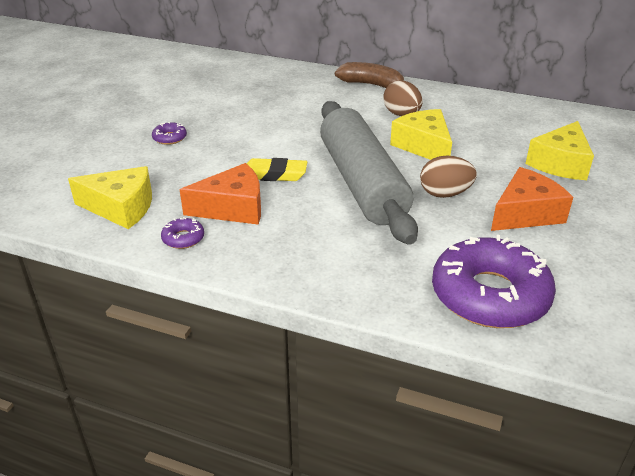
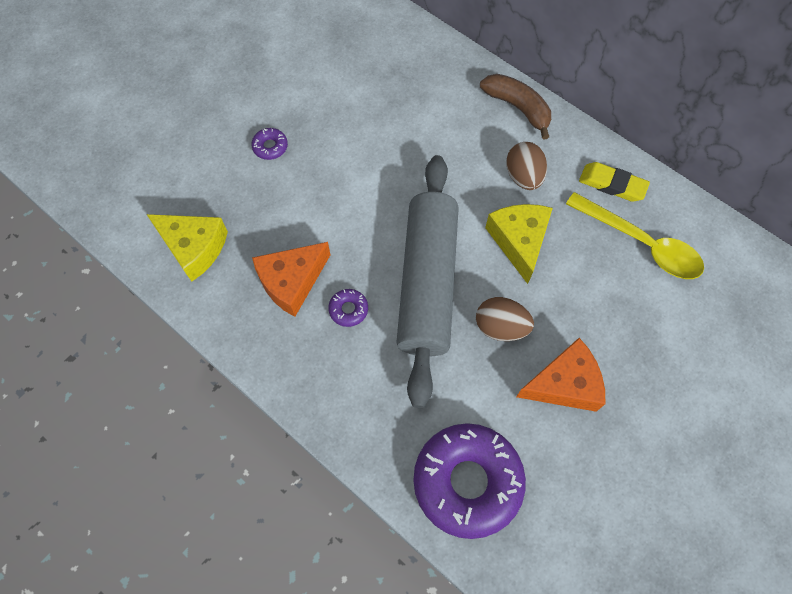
camera: 20 degrees right, 30 degrees up
(183, 238) = (234, 311): purple donut -> purple donut (348, 309)
(233, 208) = (291, 282): orange cheese -> orange cheese turned 135 degrees clockwise
(274, 174) = (348, 241): yellow eraser -> yellow eraser (612, 184)
(521, 129) = (641, 243): none -> yellow spoon
(560, 163) = (648, 317): yellow cheese -> none

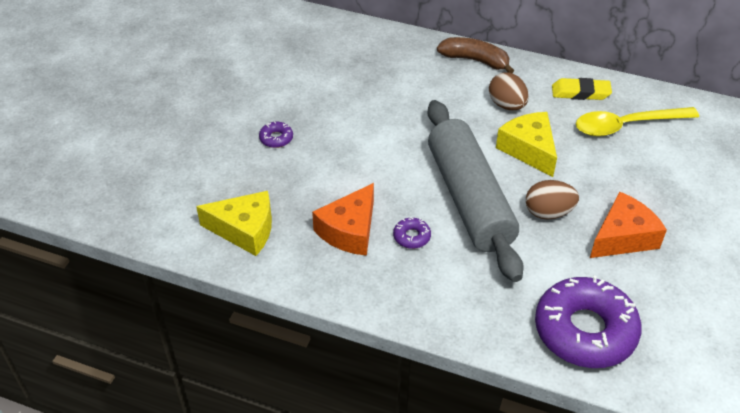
camera: 20 degrees left, 20 degrees down
(641, 243) = (626, 125): yellow spoon -> yellow spoon turned 150 degrees clockwise

